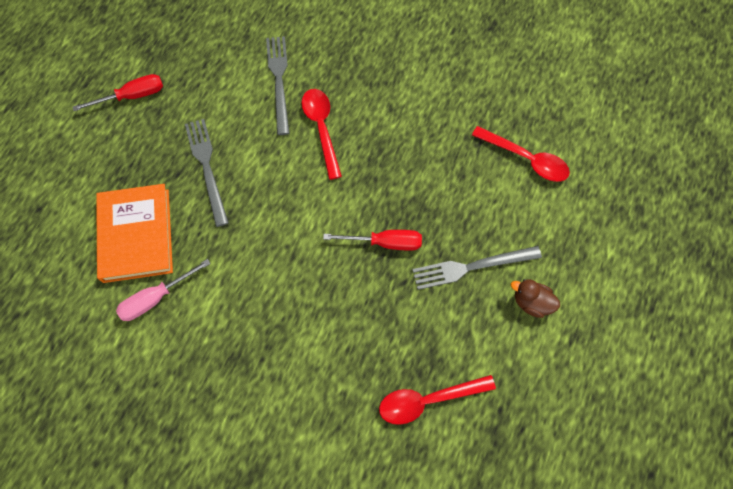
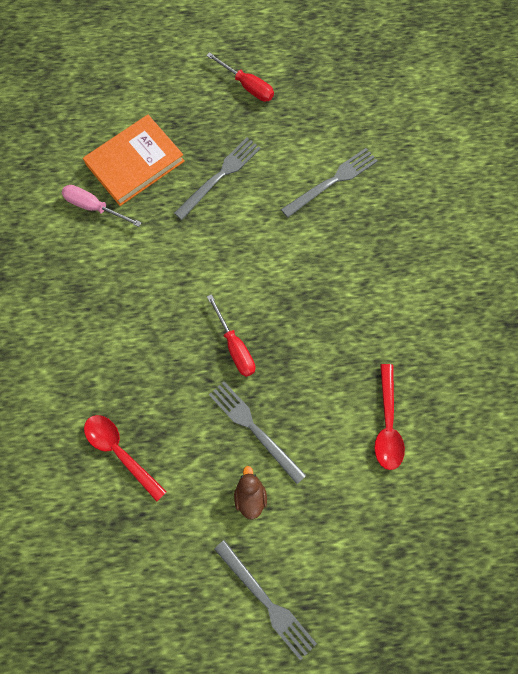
camera: 60 degrees right, 5 degrees up
(321, 129) = (308, 240): red spoon -> none
(632, 338) = (266, 601): none -> grey fork

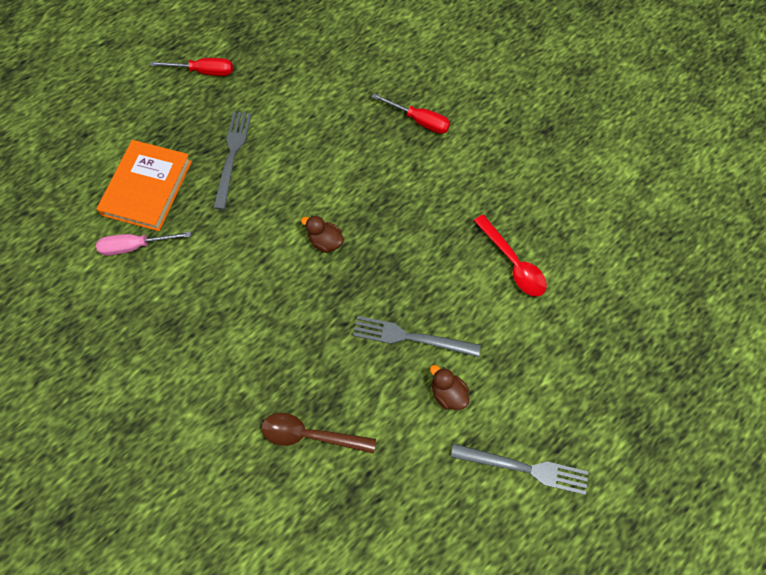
camera: 35 degrees left, 5 degrees down
(120, 452) = (310, 435): red spoon -> brown spoon
(235, 347) = (346, 282): red screwdriver -> red screwdriver (419, 121)
(243, 300) = (325, 241): none -> brown duck
(332, 181) = (330, 105): grey fork -> none

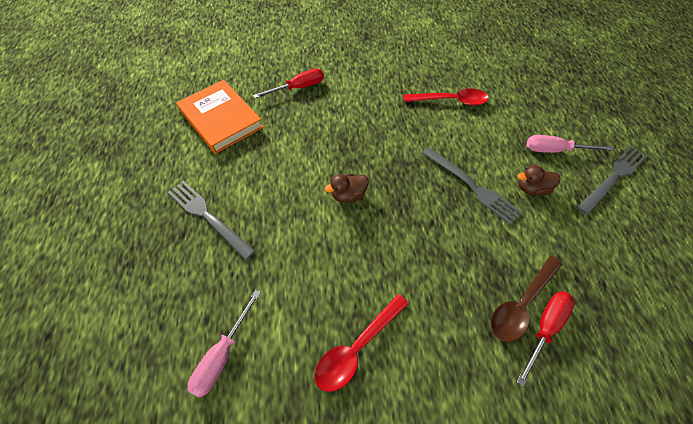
camera: 55 degrees left, 10 degrees down
(147, 188) = (170, 307): orange book -> orange book (221, 119)
(195, 330) = (357, 347): none -> red spoon
(204, 71) = (104, 192): red screwdriver -> red screwdriver (544, 328)
(411, 337) = (472, 186): grey fork -> grey fork turned 90 degrees counterclockwise
(520, 395) = (555, 150): none -> pink screwdriver

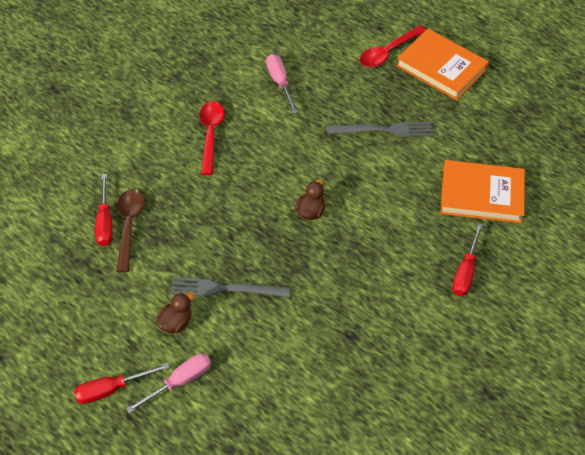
camera: 135 degrees right, 5 degrees down
(82, 236) = (441, 68): none -> orange book
(450, 101) = (317, 368): red spoon -> red spoon (388, 52)
(613, 177) = (111, 389): grey fork -> red screwdriver

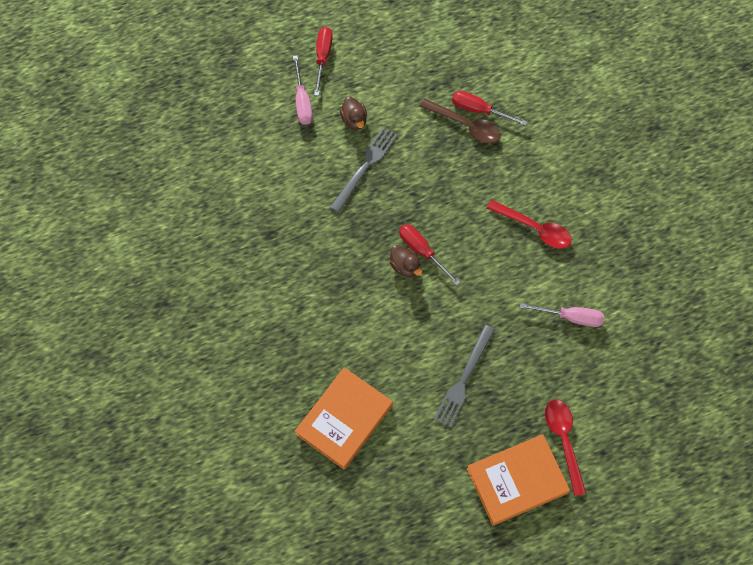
camera: 120 degrees right, 15 degrees up
(465, 272) = (275, 355): red screwdriver -> red screwdriver (422, 251)

